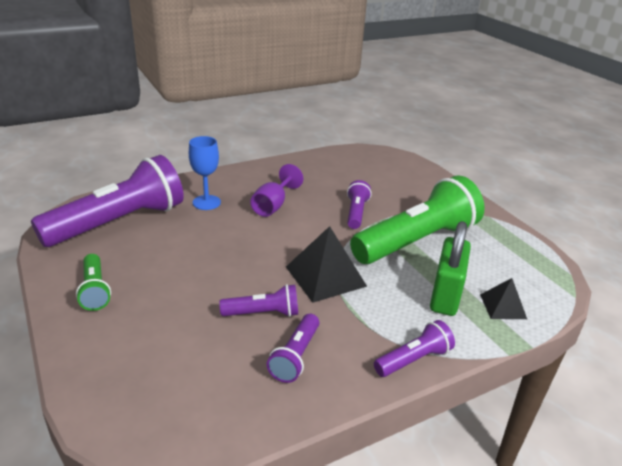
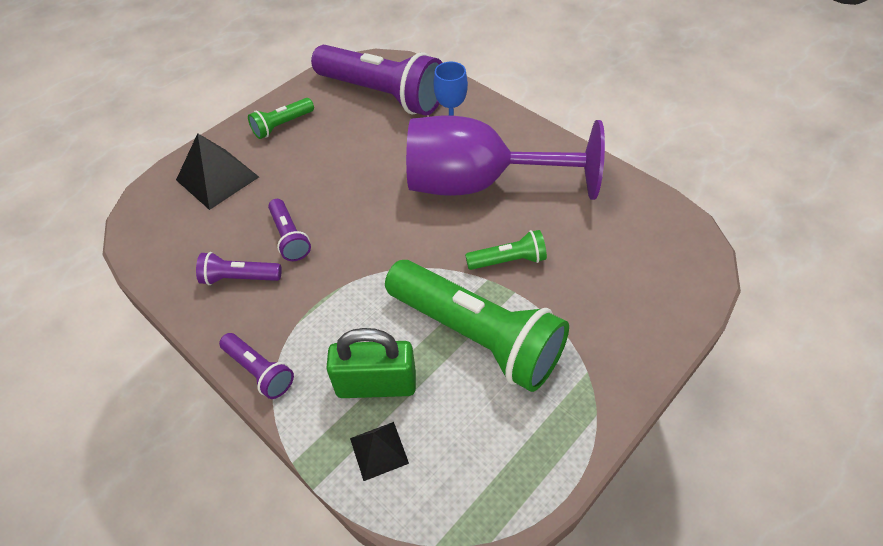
camera: 75 degrees right, 20 degrees up
(273, 205) = (478, 184): purple goblet -> purple goblet, size x2.22
(325, 276) = (365, 266): black pyramid -> black pyramid (217, 178)
(356, 213) = (508, 260): purple flashlight -> green flashlight

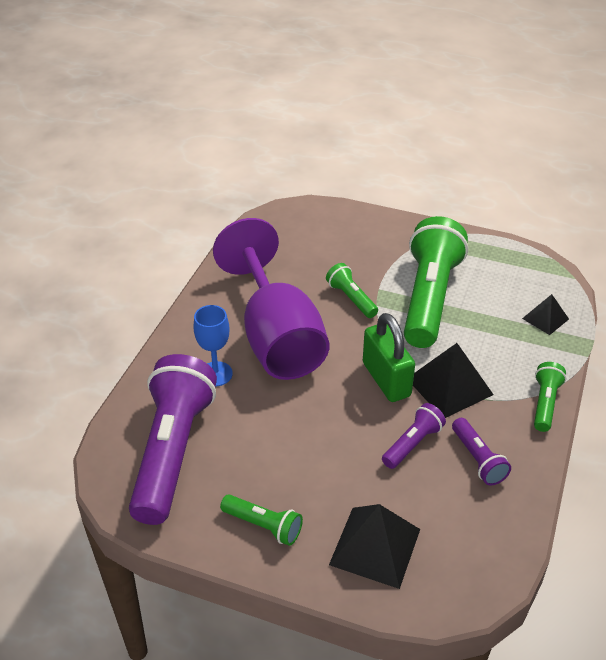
camera: 115 degrees left, 10 degrees down
(260, 371) = (544, 403): purple flashlight -> green flashlight
(335, 295) = (449, 386): none -> black pyramid
(376, 384) = (504, 335): green padlock -> green padlock (386, 379)

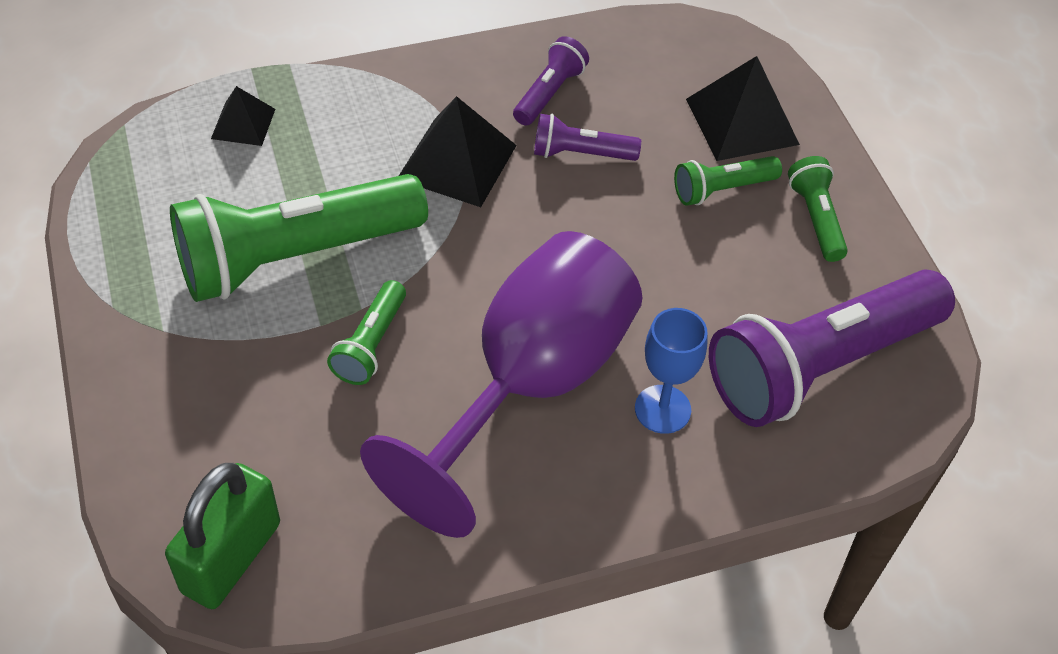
camera: 130 degrees left, 10 degrees up
(386, 379) = (501, 225): green padlock -> green padlock (231, 557)
(544, 403) = (409, 72): green flashlight -> green flashlight (722, 190)

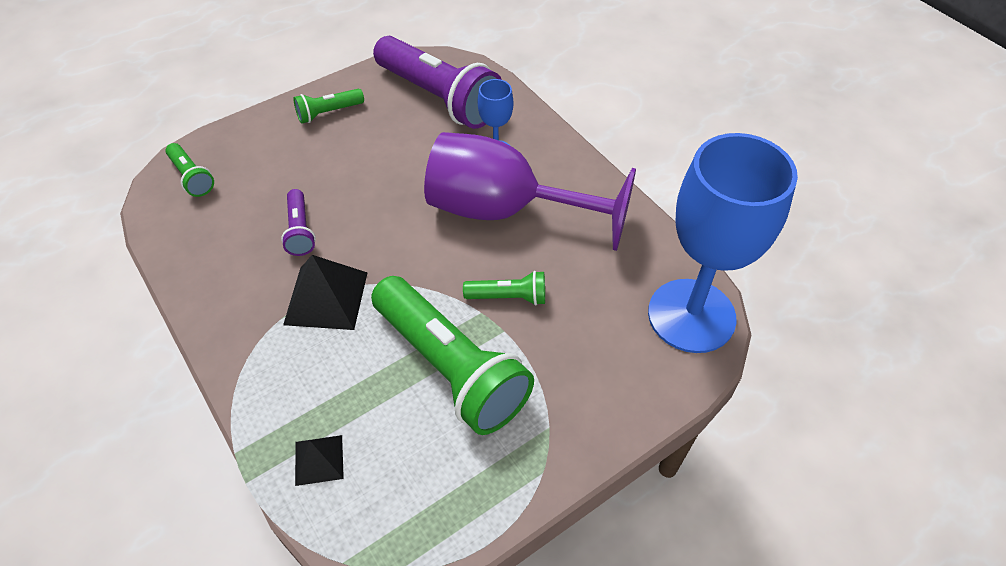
camera: 105 degrees left, 0 degrees up
(231, 557) = (691, 315): green padlock -> blue goblet
(549, 93) = (240, 262): purple flashlight -> none
(722, 190) = (315, 156): green flashlight -> green flashlight (192, 177)
(742, 121) = (249, 157): black pyramid -> none

